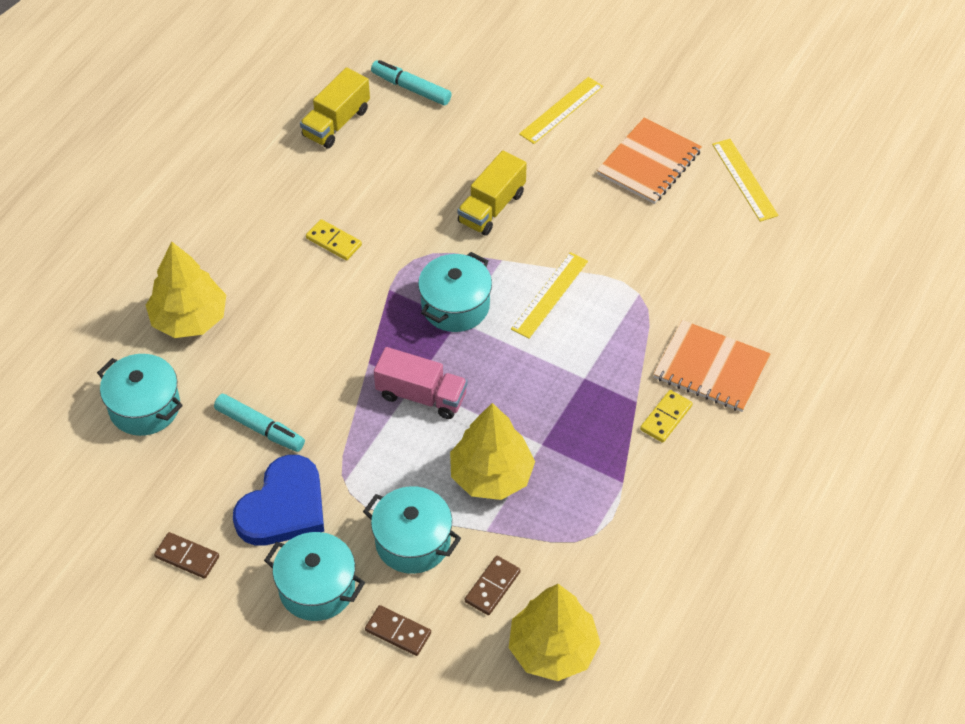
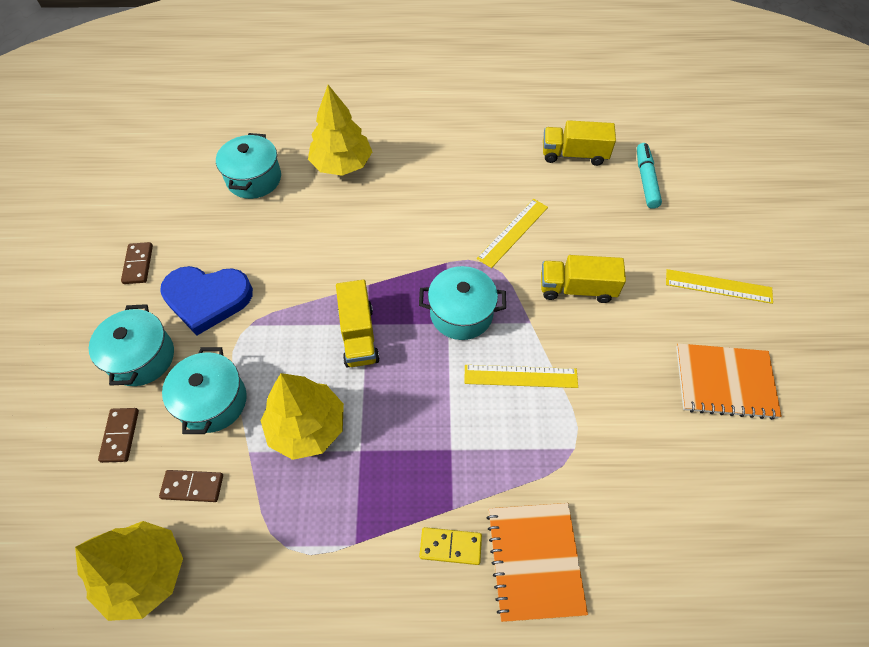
camera: 60 degrees right, 5 degrees up
(260, 428) = (270, 249): turquoise marker -> none
(333, 242) = (465, 207): yellow domino -> none
(421, 395) = (358, 335): pink truck -> yellow truck
(744, 179) = (780, 476): yellow ruler -> yellow ruler (513, 232)

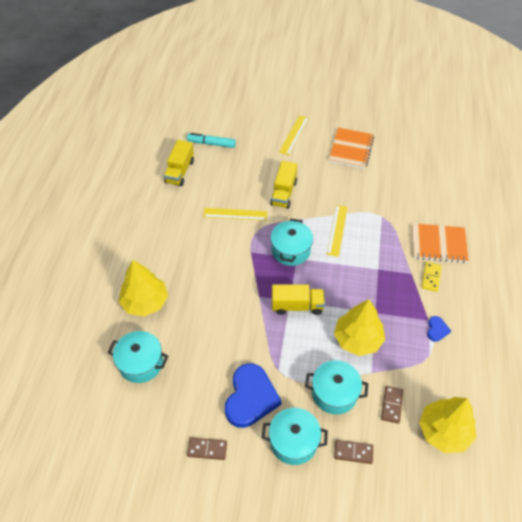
camera: 80 degrees left, 5 degrees down
(337, 559) = (437, 330): none -> blue heart
(513, 232) = (235, 214): yellow ruler -> yellow ruler turned 45 degrees counterclockwise

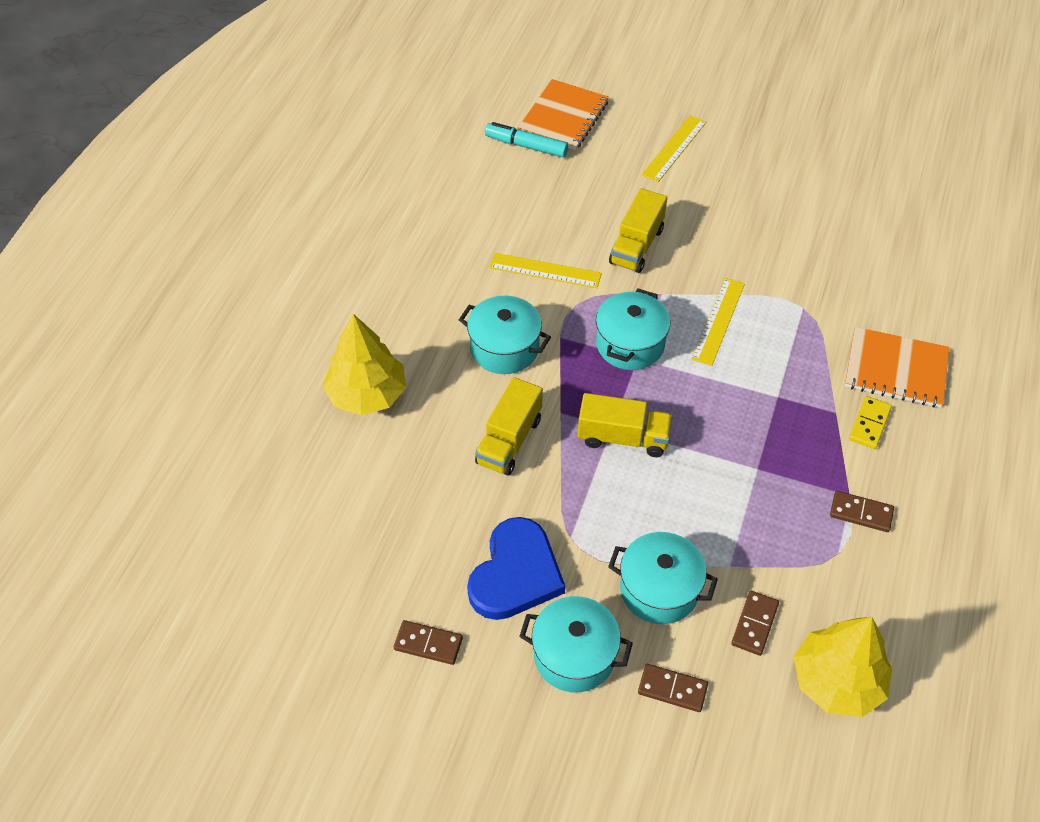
camera: 10 degrees right, 0 degrees up
(141, 363) = (343, 491): turquoise pot -> turquoise pot (504, 348)
(180, 171) = (463, 186): yellow truck -> yellow truck (509, 440)
(351, 149) = (771, 185): orange notebook -> orange notebook (563, 117)
(358, 339) = (717, 508): yellow tree -> none
(437, 330) = (861, 513): blue heart -> brown domino

